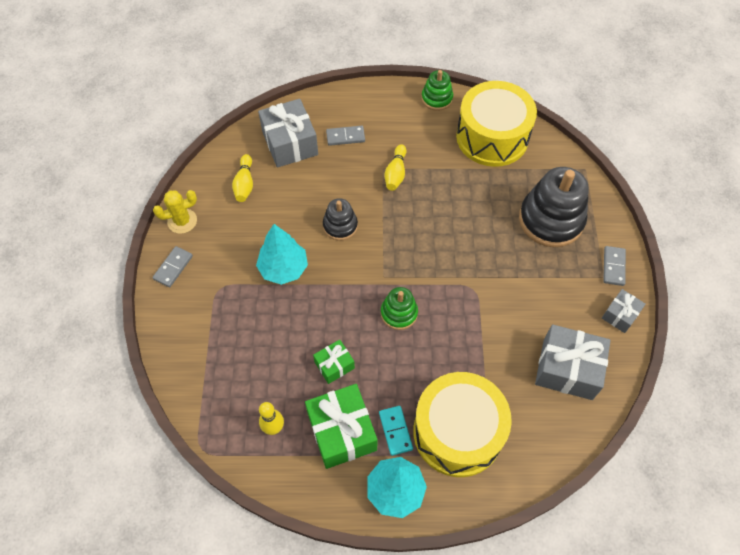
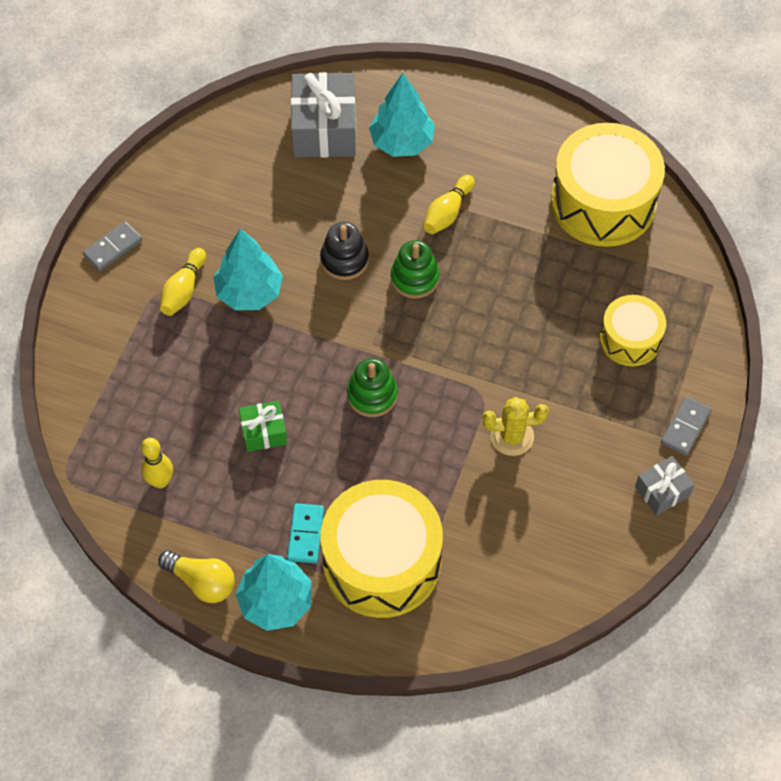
camera: 20 degrees right, 0 degrees up
(182, 221) = (146, 191): yellow cactus -> yellow cactus (512, 436)
(245, 184) = (243, 167): yellow bowling pin -> yellow bowling pin (184, 290)
(335, 495) = (202, 582): none -> yellow light bulb
(342, 431) = (240, 513): green gift -> none
(345, 137) = (402, 142): grey domino -> turquoise tree
(437, 98) = (551, 125): green stacking toy -> green stacking toy (414, 278)
(551, 220) = (630, 339): black stacking toy -> yellow drum
(567, 369) = (557, 534): grey gift -> none

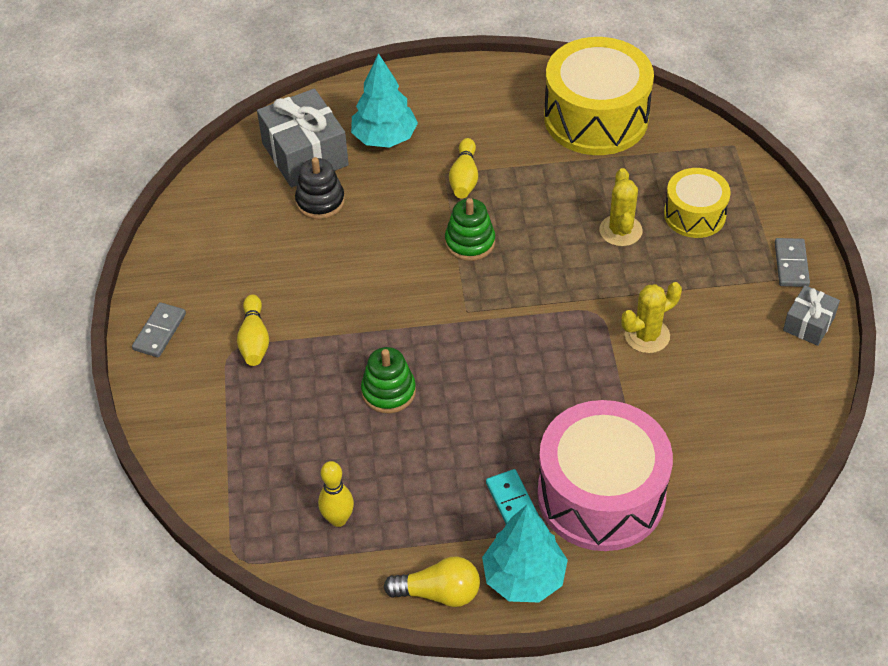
camera: 25 degrees left, 10 degrees down
(249, 292) = (321, 316): turquoise tree -> none
(264, 432) = (413, 430): green gift -> none
(344, 260) = (394, 253): black stacking toy -> black stacking toy (320, 201)
(372, 395) = (495, 355): green stacking toy -> green stacking toy (388, 391)
(382, 562) = (601, 495): yellow drum -> pink drum
(553, 325) = (620, 231): none -> yellow cactus

